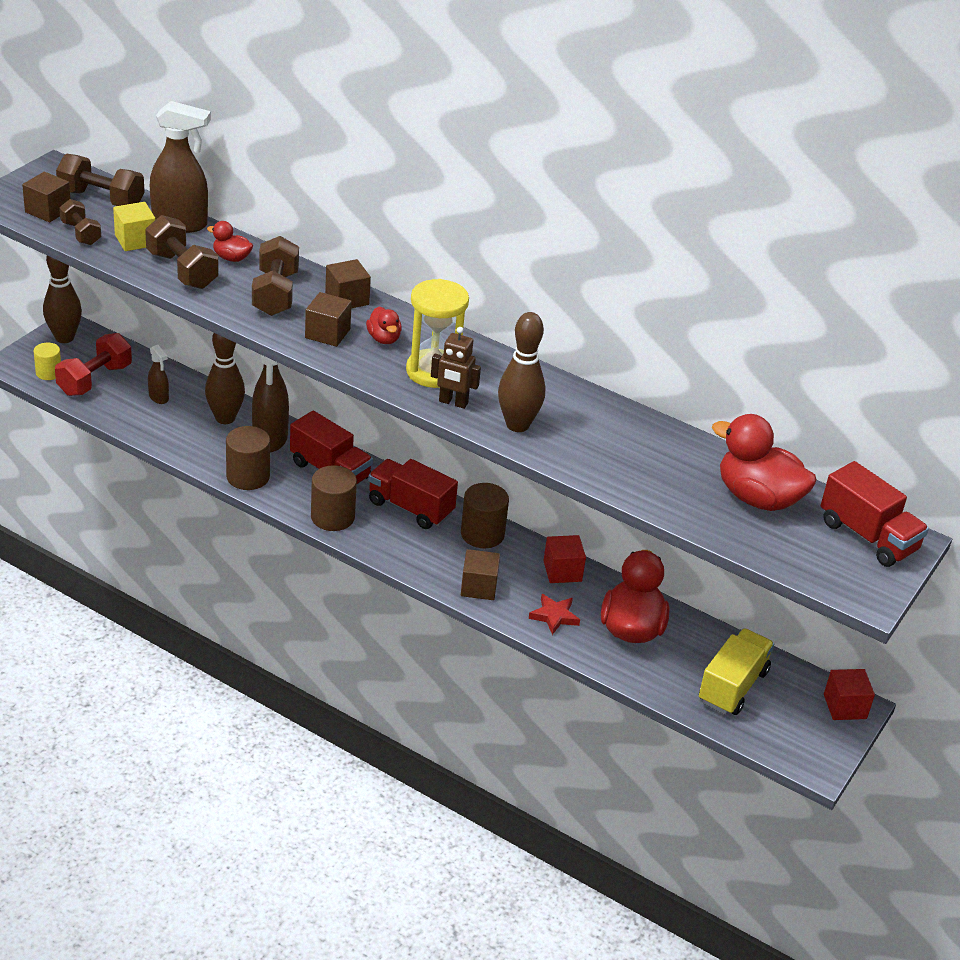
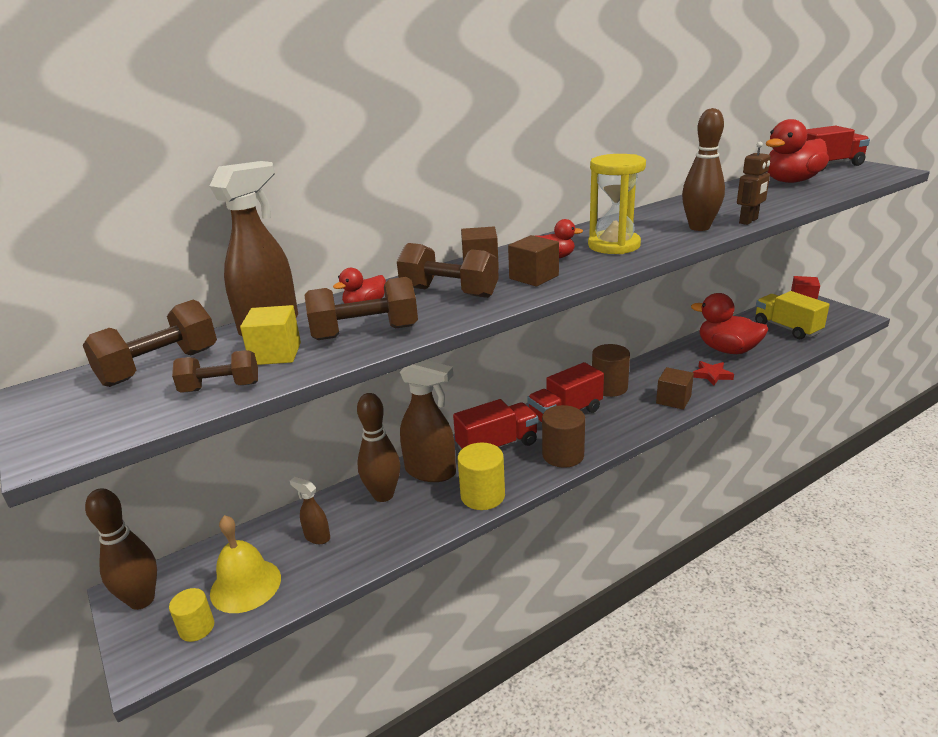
camera: 60 degrees left, 10 degrees down
(48, 211) = (137, 407): brown cube -> none
(95, 380) = (245, 585): red dumbbell -> yellow bell
(159, 397) = (317, 537): brown spray bottle -> brown spray bottle turned 135 degrees counterclockwise
(248, 476) = (482, 495): brown cylinder -> yellow cylinder
(453, 402) = (663, 243): brown robot -> brown robot (748, 221)
(562, 571) = (661, 363): red cube -> none

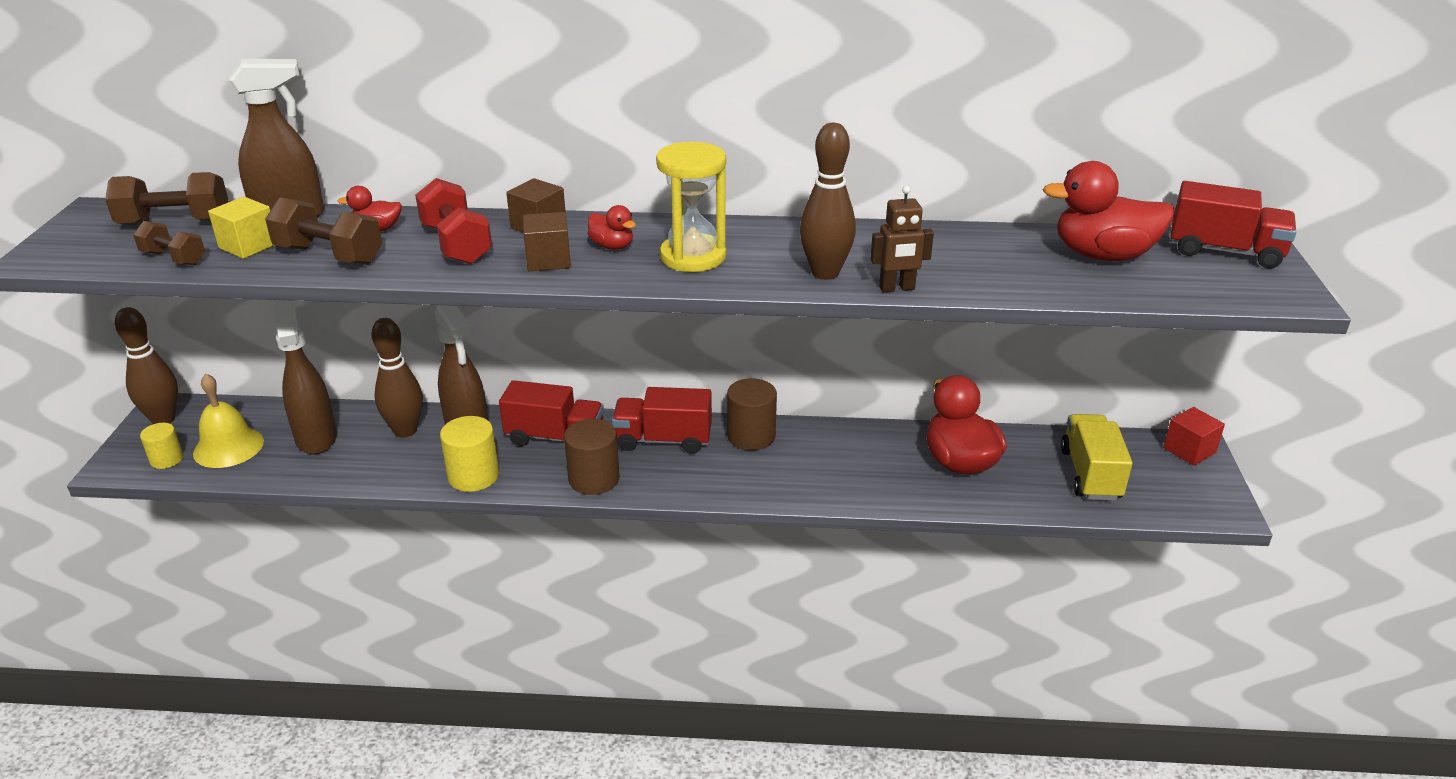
camera: 35 degrees right, 5 degrees up
(317, 537) = (316, 438): brown spray bottle -> brown spray bottle, size x1.99
(449, 292) = (456, 244): brown dumbbell -> red dumbbell
(673, 400) = (792, 484): brown cube -> none
(712, 375) = (884, 481): red star -> none

